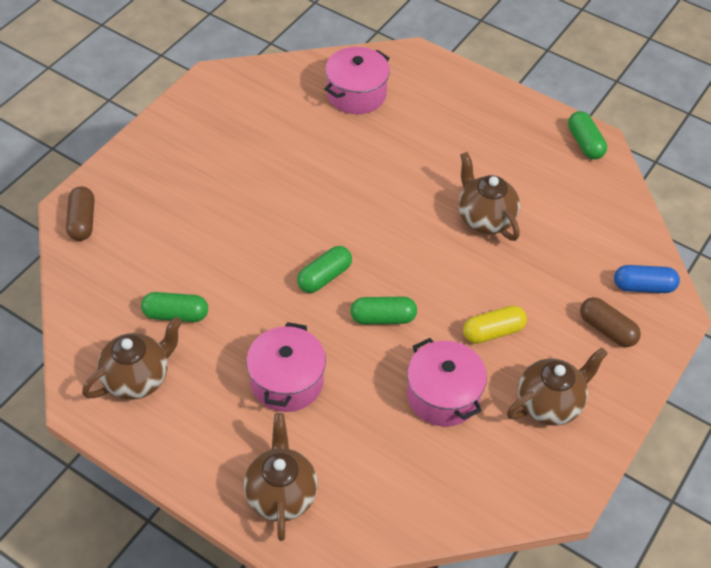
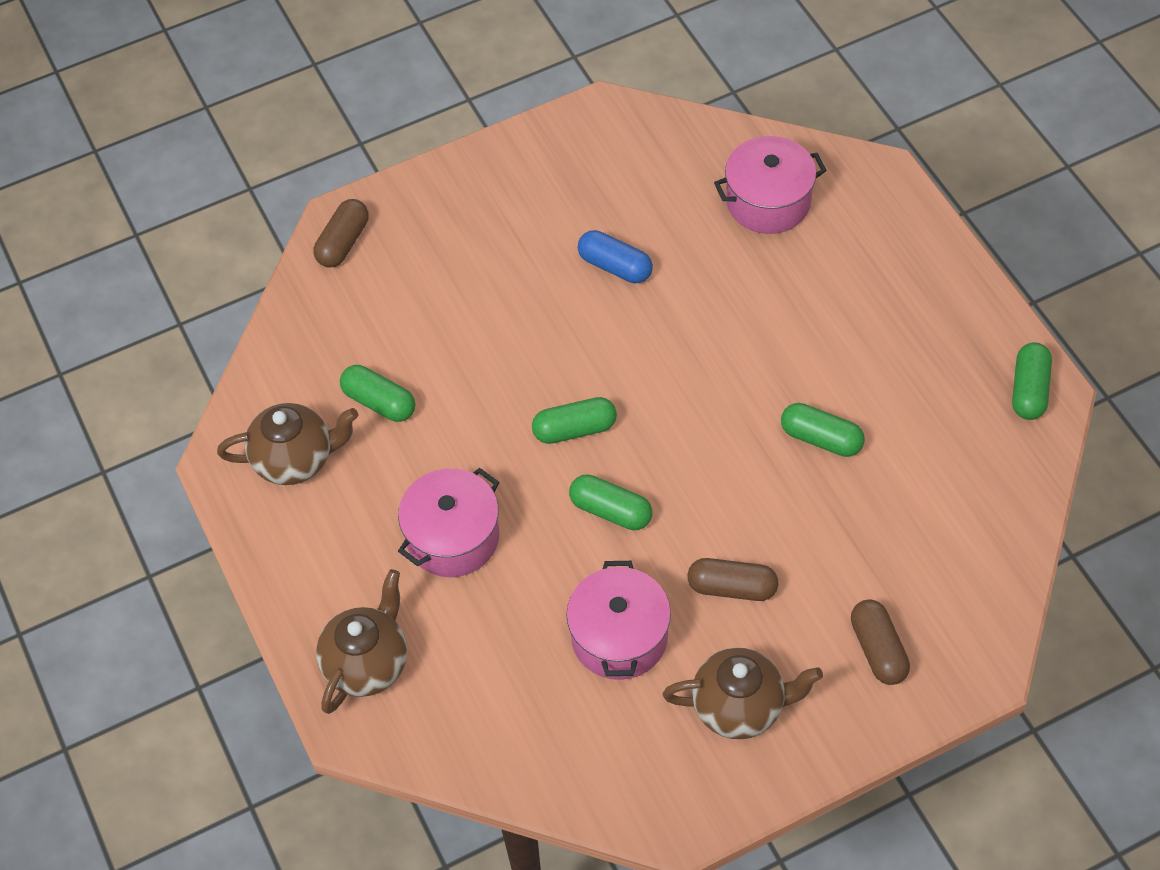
camera: 35 degrees right, 5 degrees up
(485, 219) = (821, 438): brown teapot -> green capsule
(493, 332) = (732, 587): yellow capsule -> brown capsule
(643, 286) = (966, 616): blue capsule -> blue capsule (615, 266)

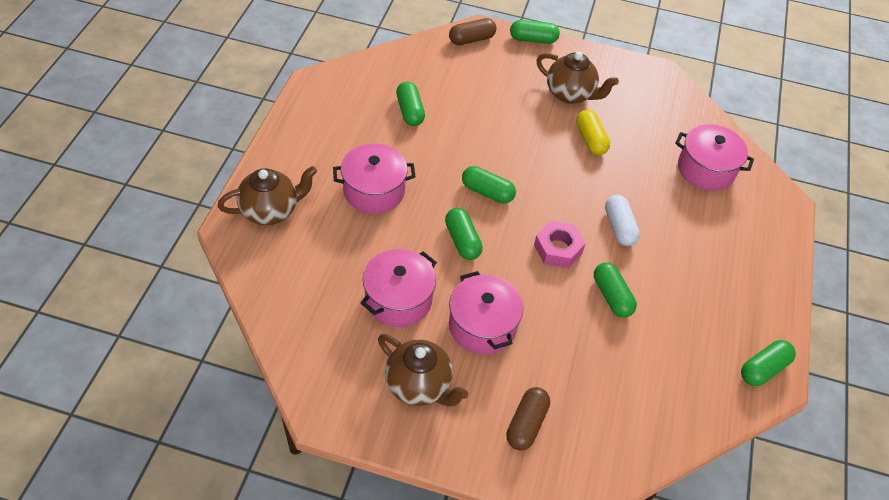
camera: 35 degrees right, 5 degrees down
(295, 460) = (345, 105): brown teapot -> brown teapot (570, 94)
(414, 182) = (533, 39): none -> green capsule
(615, 266) = (590, 140): blue capsule -> yellow capsule
(716, 432) = (558, 249): none -> pink nut
(732, 587) = (482, 326): brown capsule -> pink pot
(750, 351) = (619, 227): none -> white capsule

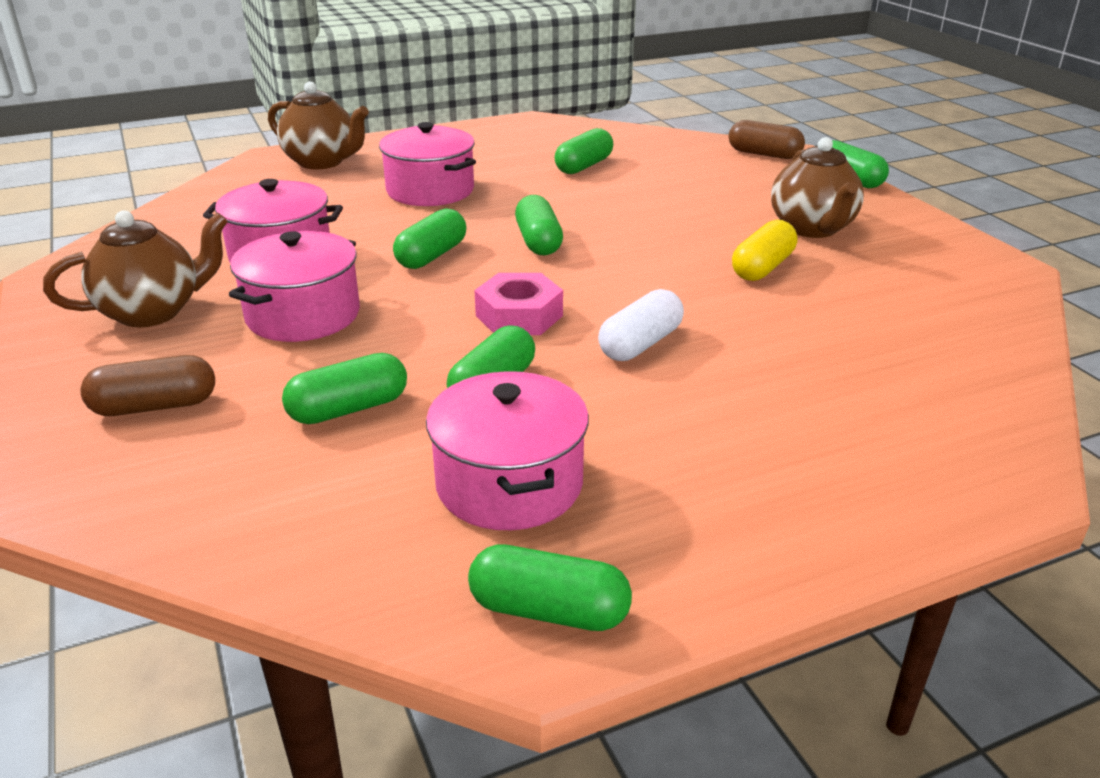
camera: 55 degrees right, 20 degrees down
(419, 385) = (152, 312): brown teapot -> brown teapot turned 120 degrees counterclockwise
(589, 354) = (349, 409): none -> green capsule
(706, 169) = (904, 371): pink pot -> pink pot (509, 484)

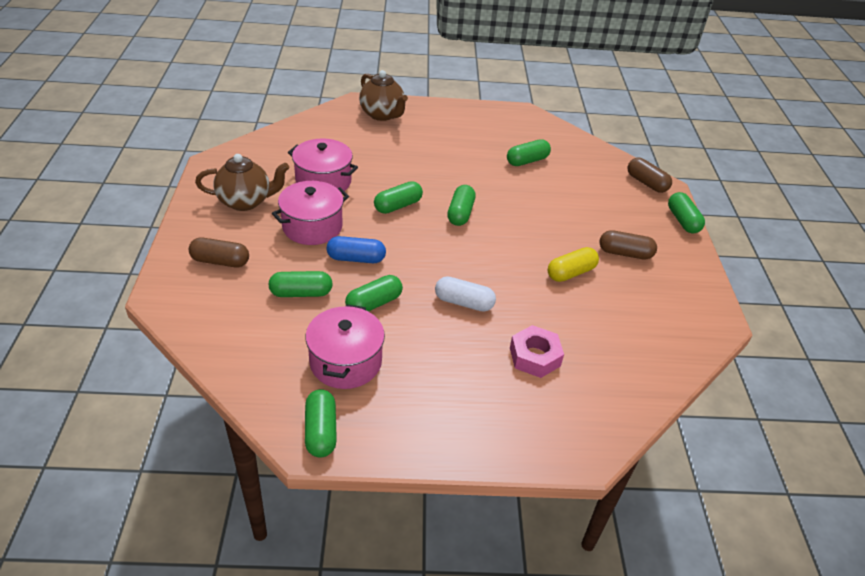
camera: 20 degrees right, 10 degrees up
(413, 336) = (356, 258): none -> blue capsule
(430, 190) = (427, 155): pink pot -> none
(519, 316) = (415, 263): pink nut -> pink nut (534, 356)
(549, 611) = (321, 431): green capsule -> green capsule turned 45 degrees clockwise
(640, 344) = (464, 302): white capsule -> white capsule turned 45 degrees clockwise
(812, 228) = (625, 253): brown teapot -> brown capsule

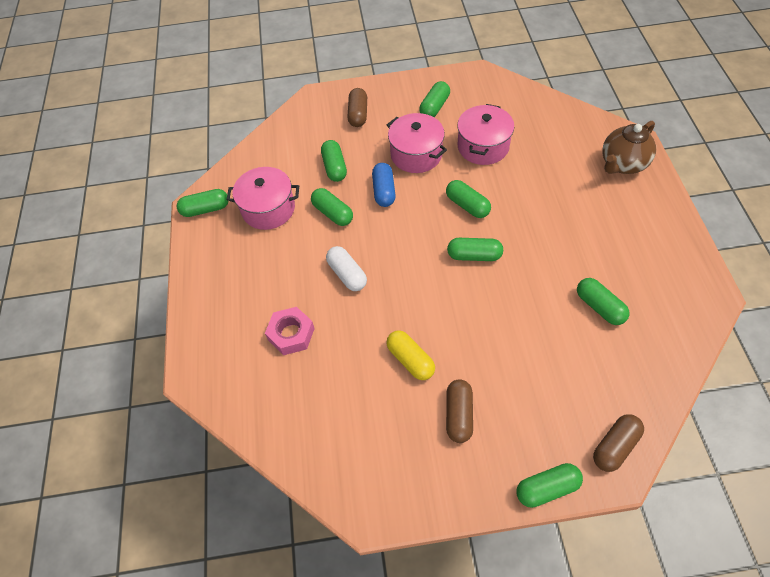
camera: 90 degrees right, 15 degrees up
(245, 201) = (434, 107): brown teapot -> green capsule
(464, 302) = (347, 274): white capsule -> white capsule turned 45 degrees counterclockwise

